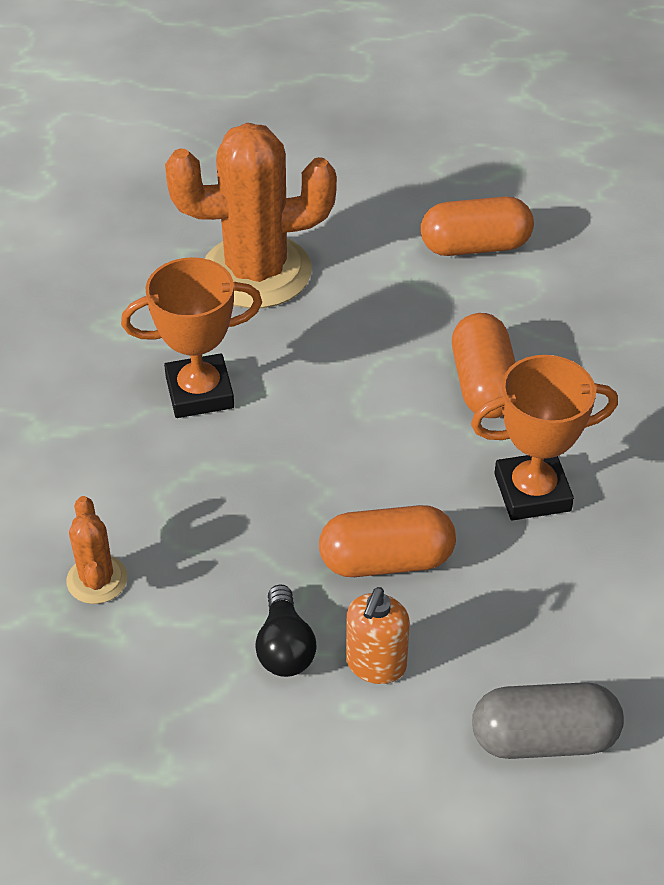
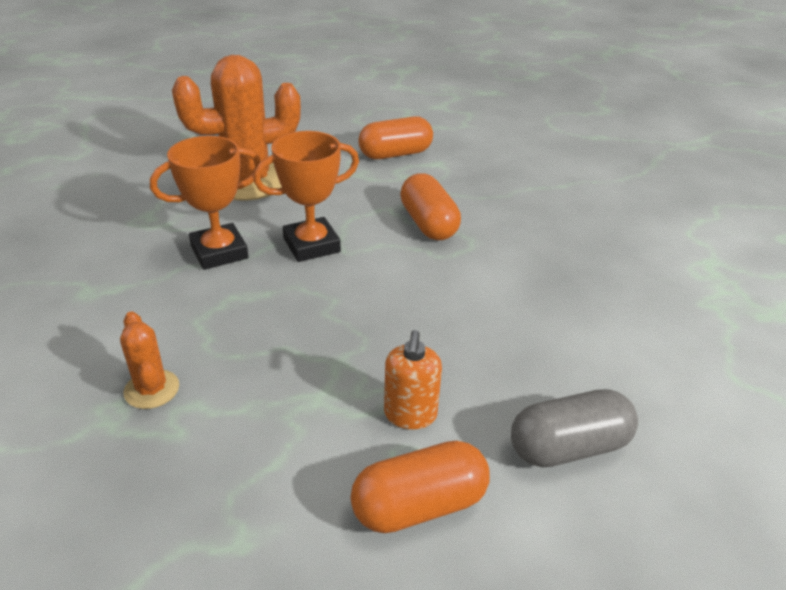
camera: 15 degrees left, 10 degrees down
(285, 647) = (329, 414): black light bulb -> none
(386, 560) = (394, 339): orange capsule -> orange capsule (419, 505)
(532, 492) = (488, 281): orange trophy -> orange trophy (311, 245)

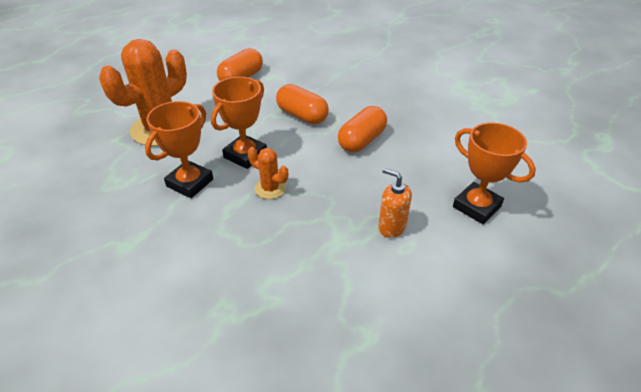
camera: 30 degrees left, 5 degrees up
(152, 389) = (234, 284): orange cactus -> orange cactus (270, 188)
(410, 415) = (391, 227): orange soap dispenser -> orange soap dispenser turned 150 degrees clockwise
(419, 505) = (437, 270): orange capsule -> orange capsule (362, 140)
(568, 447) = (476, 207): grey capsule -> orange trophy

